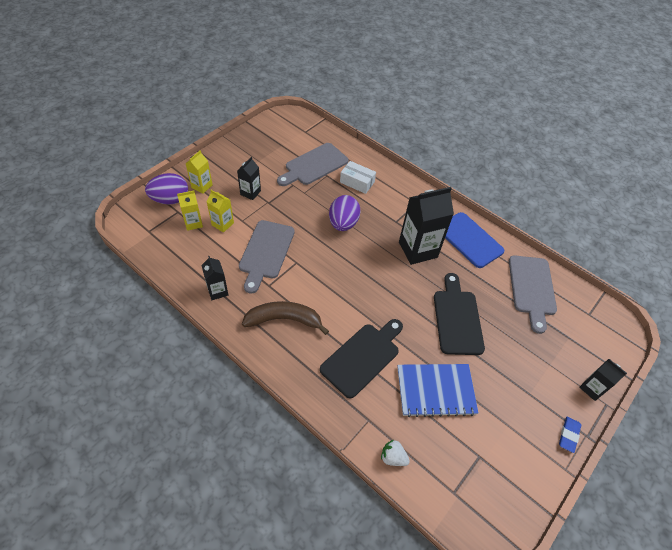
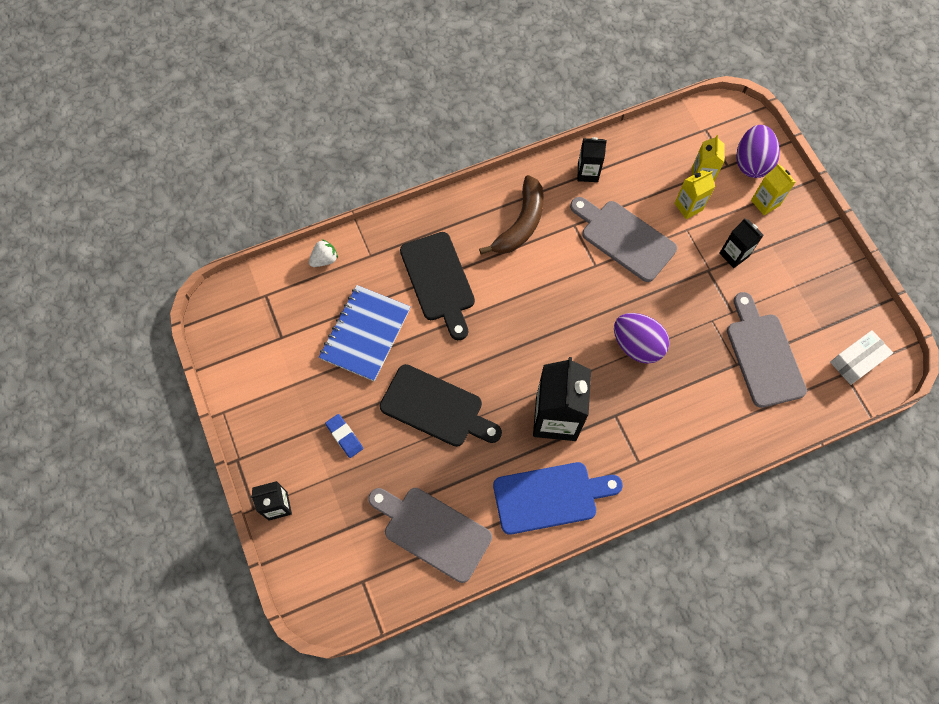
camera: 120 degrees right, 15 degrees up
(357, 182) = (709, 399): white box -> white box (856, 361)
(568, 435) = (249, 440): blue eraser -> blue eraser (344, 436)

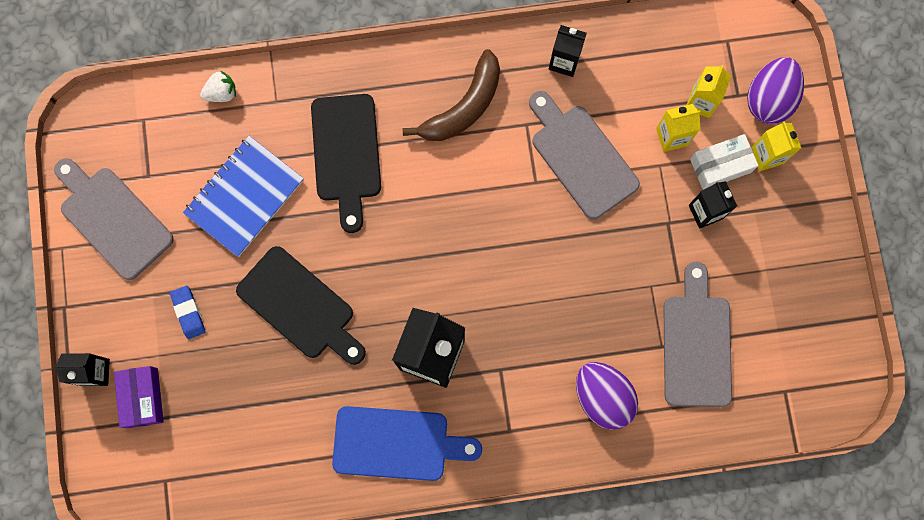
camera: 15 degrees right, 10 degrees up
(324, 516) = (143, 398): none -> purple box
(433, 531) = (256, 447): grey cutting board -> grey cutting board (113, 219)
(637, 345) = (553, 293): purple egg -> purple egg (602, 397)
(856, 361) = (804, 380): white box -> white box (720, 165)

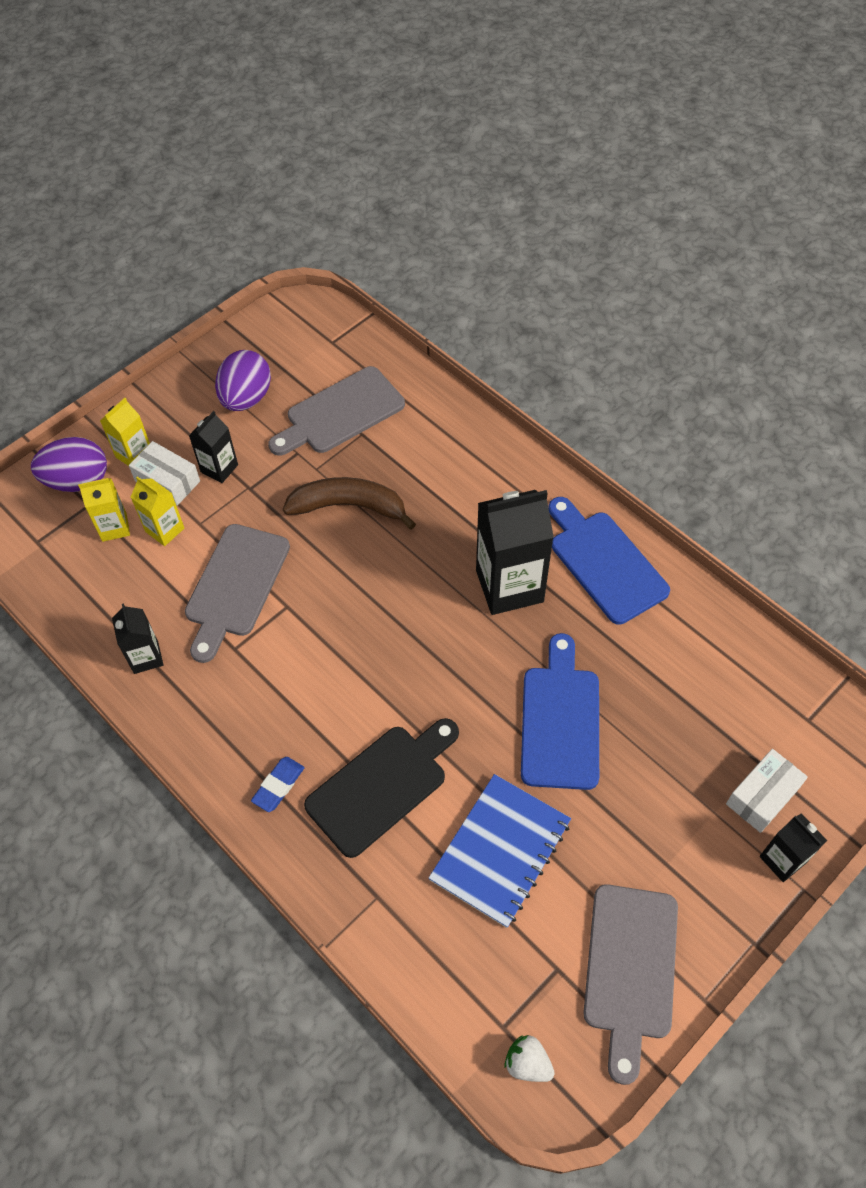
camera: 125 degrees left, 20 degrees down
(143, 398) = (762, 796): purple box -> white box
(188, 312) = (652, 816): blue eraser -> blue eraser (278, 786)
(222, 93) = (409, 962): white strawberry -> white strawberry (527, 1063)
(244, 197) = (500, 851): blue notebook -> blue notebook turned 60 degrees counterclockwise
(300, 306) = (560, 720): black cutting board -> blue cutting board
(464, 107) = (254, 713): brown banana -> brown banana (349, 506)
(602, 397) = (437, 448): purple egg -> purple egg (246, 398)

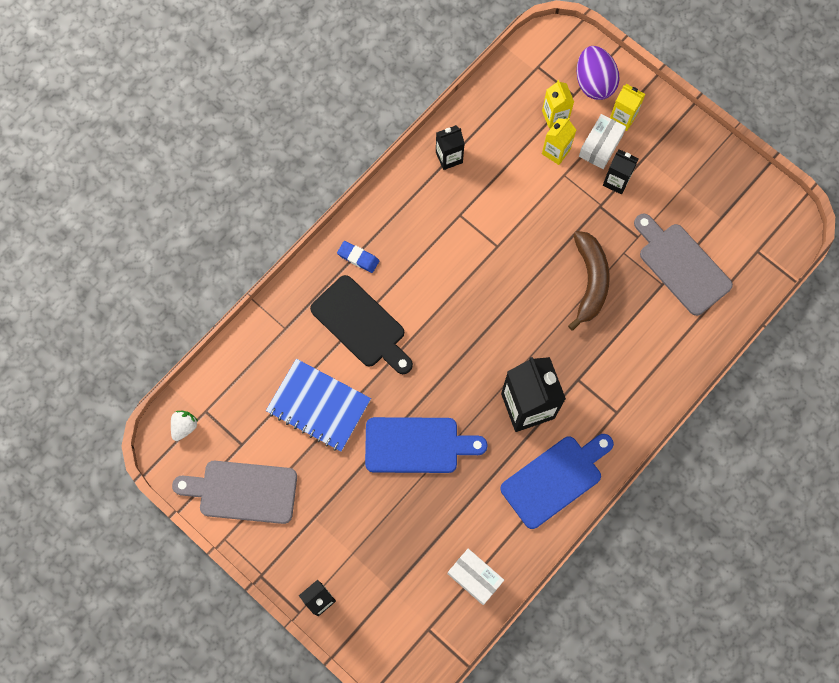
camera: 85 degrees right, 15 degrees up
(235, 586) = (511, 208): grey cutting board -> none
(246, 398) = (688, 191): purple egg -> none
(762, 796) = (366, 589): white box -> white box (475, 577)

